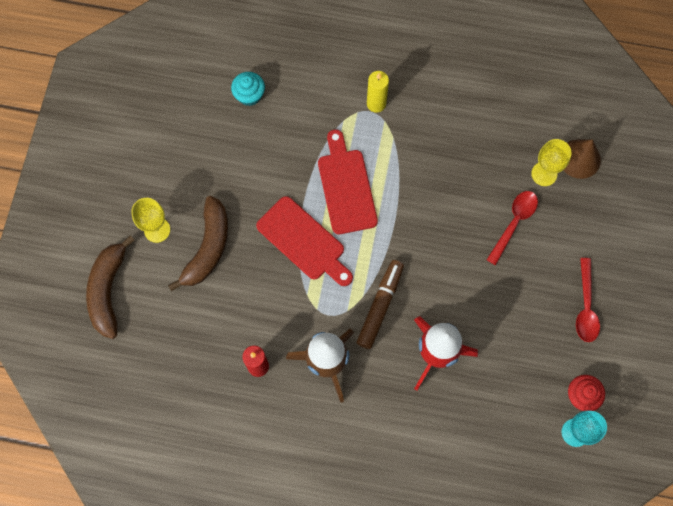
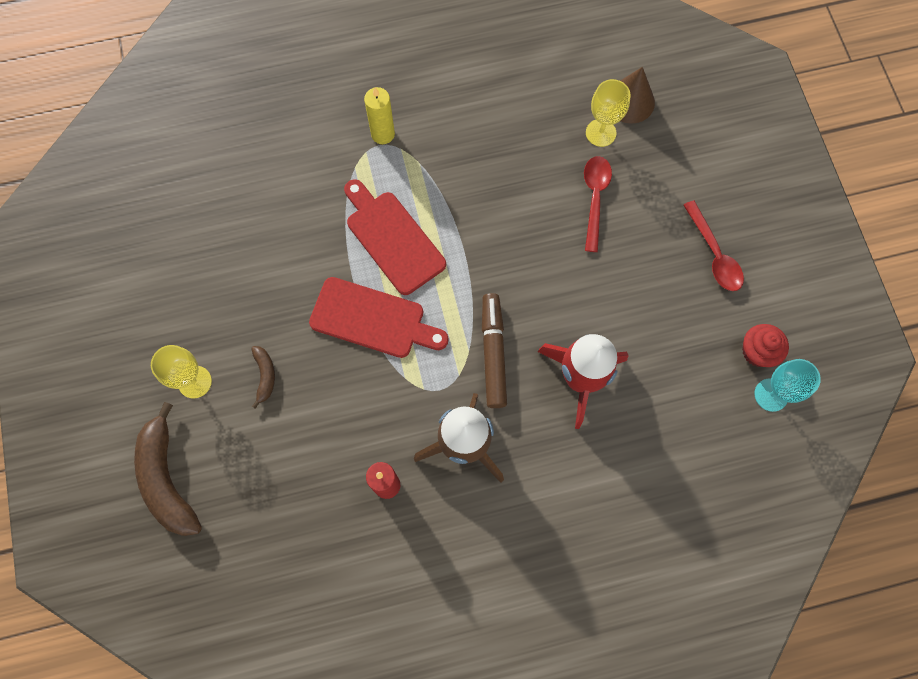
camera: 25 degrees left, 0 degrees up
(208, 248) = (265, 376): brown banana -> brown banana, size x0.48
(249, 95) = (234, 184): turquoise cupcake -> none

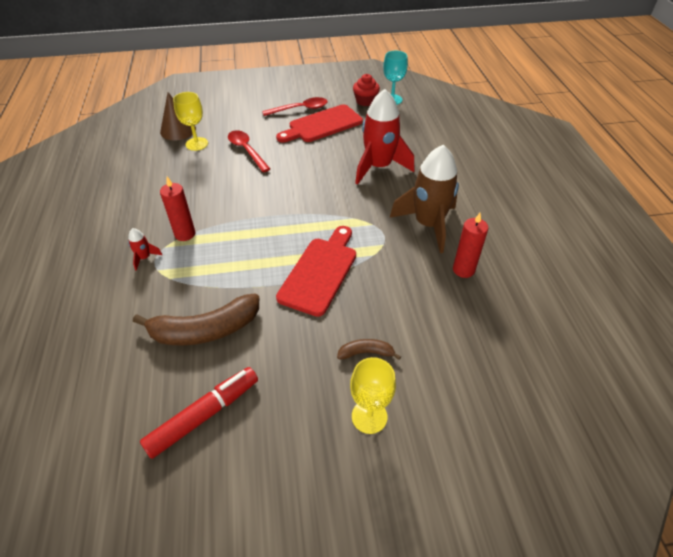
camera: 85 degrees left, 25 degrees down
(167, 478) = (475, 443): brown banana -> brown banana (205, 330)
(196, 239) = (204, 415): none -> red marker
(383, 134) = (144, 258): yellow candle -> red rocket
(392, 239) = (248, 256): red cutting board -> red cutting board (322, 125)
(423, 164) = (185, 234): none -> red candle
(493, 353) = (356, 205): brown marker -> none
(594, 198) = (246, 150): red spoon -> red spoon turned 45 degrees clockwise

